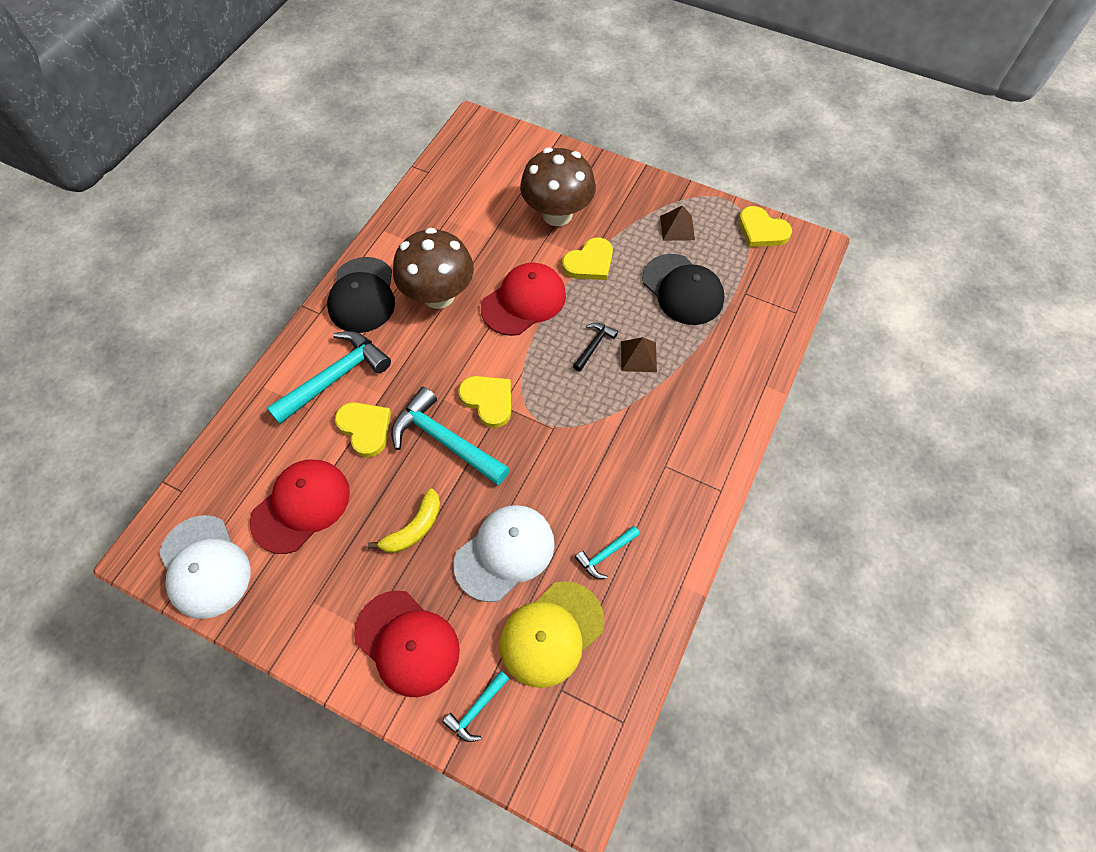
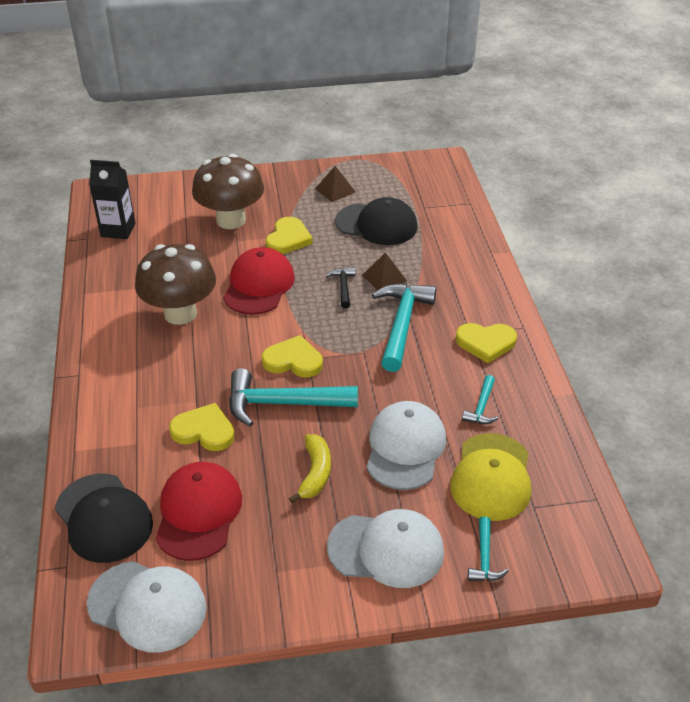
camera: 35 degrees left, 20 degrees down
(335, 378) = (140, 411): turquoise hammer -> turquoise hammer (402, 325)
(362, 295) = (109, 344): black cap -> black cap (104, 518)
(407, 643) = (386, 550): red cap -> white cap
(458, 175) = (118, 230): none -> black carton
(762, 230) = (399, 167): yellow heart -> yellow heart (486, 343)

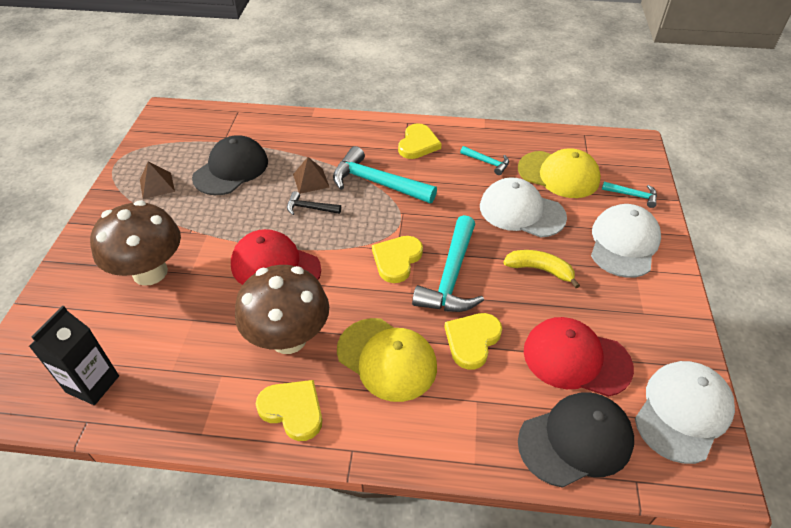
camera: 75 degrees left, 5 degrees up
(171, 377) = (387, 359): none -> yellow cap
(288, 239) = (213, 232): yellow heart -> yellow heart (293, 410)

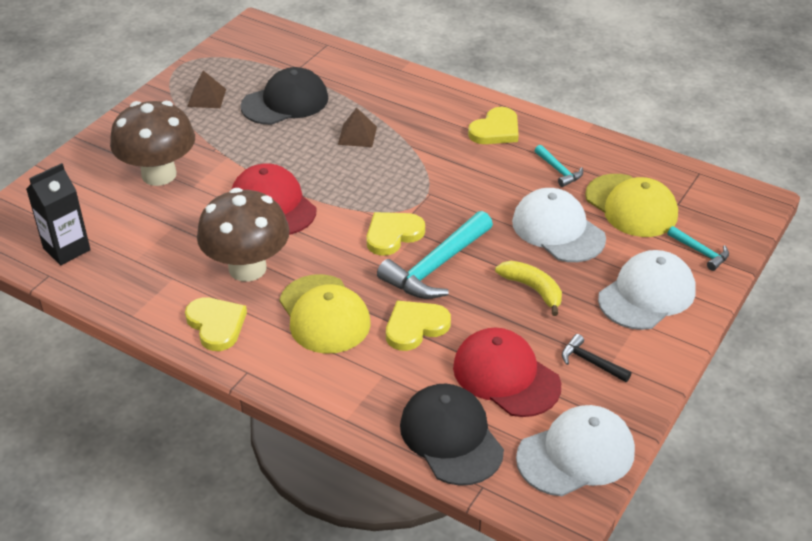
camera: 25 degrees right, 5 degrees down
(310, 208) = (339, 161): black hammer -> black hammer (591, 362)
(377, 183) = (424, 157): turquoise hammer -> none
(575, 440) = (451, 437): black cap -> black cap turned 120 degrees counterclockwise

